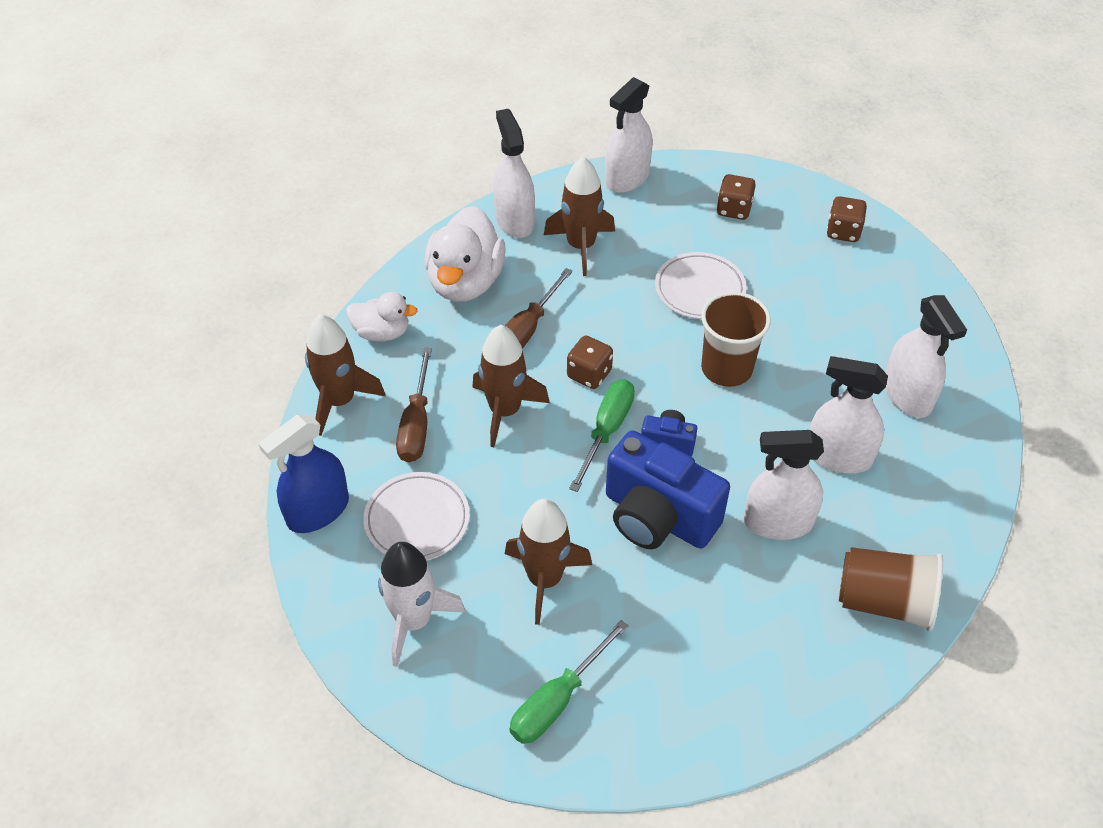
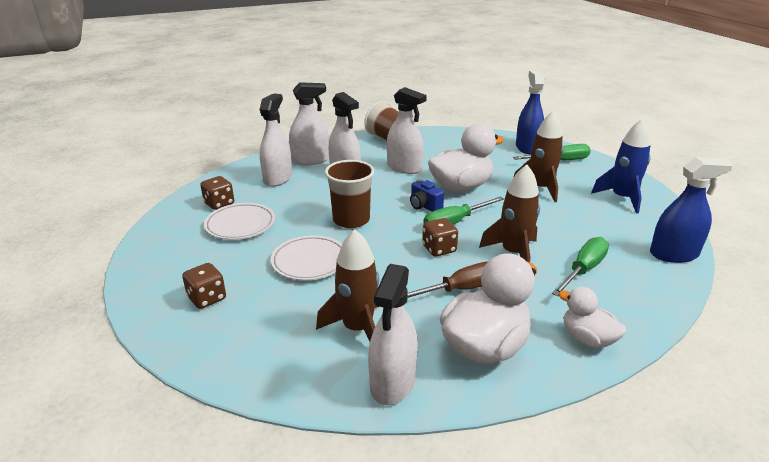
camera: 145 degrees left, 20 degrees down
(339, 401) = (643, 305): brown rocket -> none
(414, 620) = (622, 198): white rocket -> blue rocket
(416, 424) = (583, 270): brown screwdriver -> green screwdriver
(417, 520) = (604, 229): white plate -> white plate (240, 224)
(627, 178) = (245, 369): white spray bottle -> white spray bottle (310, 160)
(640, 724) = (527, 147): none -> blue spray bottle
(657, 517) = (461, 187): blue camera -> white duck
(843, 232) = (168, 251): brown dice -> brown dice (219, 204)

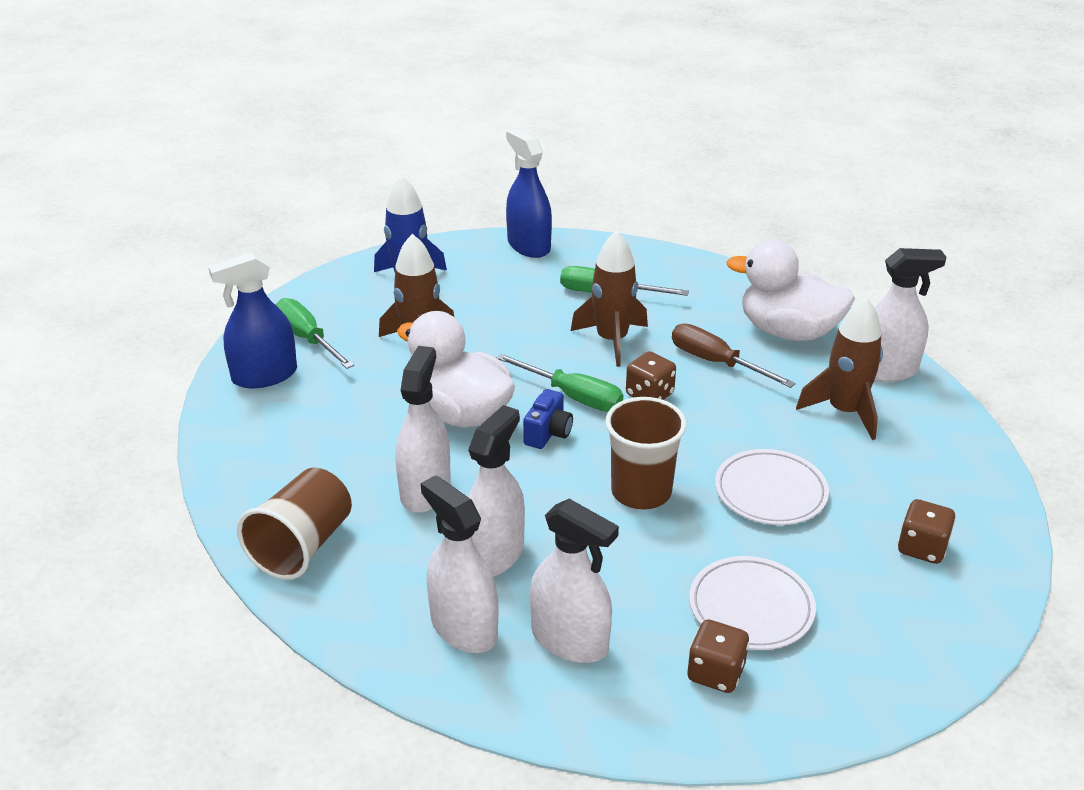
camera: 115 degrees left, 5 degrees up
(278, 178) = (570, 640): white spray bottle -> white spray bottle turned 135 degrees counterclockwise
(587, 339) = (721, 282): white duck -> none

